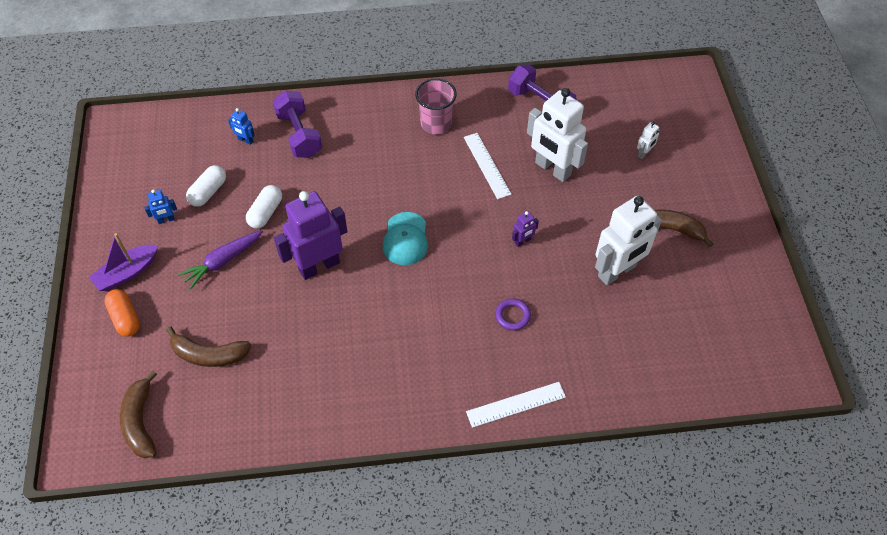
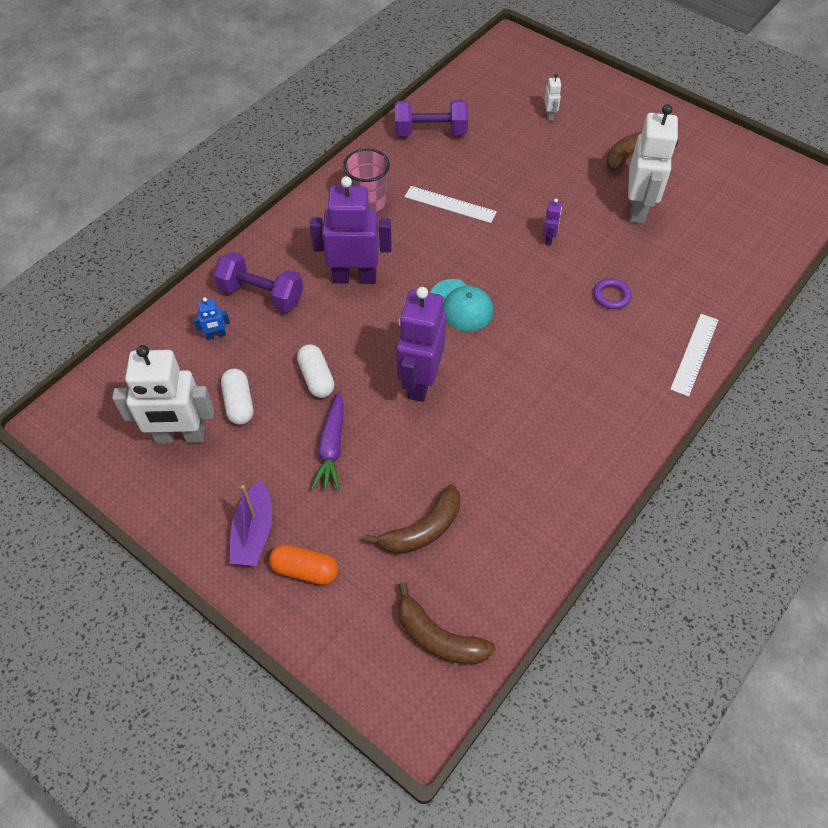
camera: 45 degrees left, 0 degrees up
(166, 220) = (230, 458): blue robot -> none
(365, 167) = (354, 277): none -> purple robot
(552, 169) = (501, 172): white robot -> white robot (180, 436)

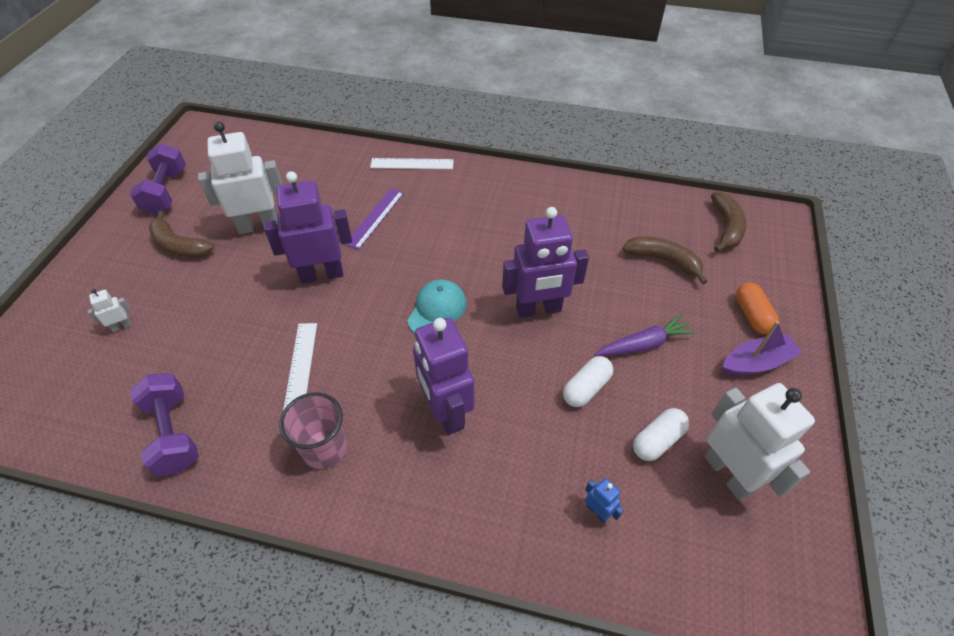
camera: 115 degrees left, 5 degrees down
(261, 294) = (517, 494): purple dumbbell -> purple dumbbell (166, 192)
(549, 238) = (321, 274): purple robot -> purple robot, size x2.38
(611, 296) = (375, 218): purple ring -> purple ruler

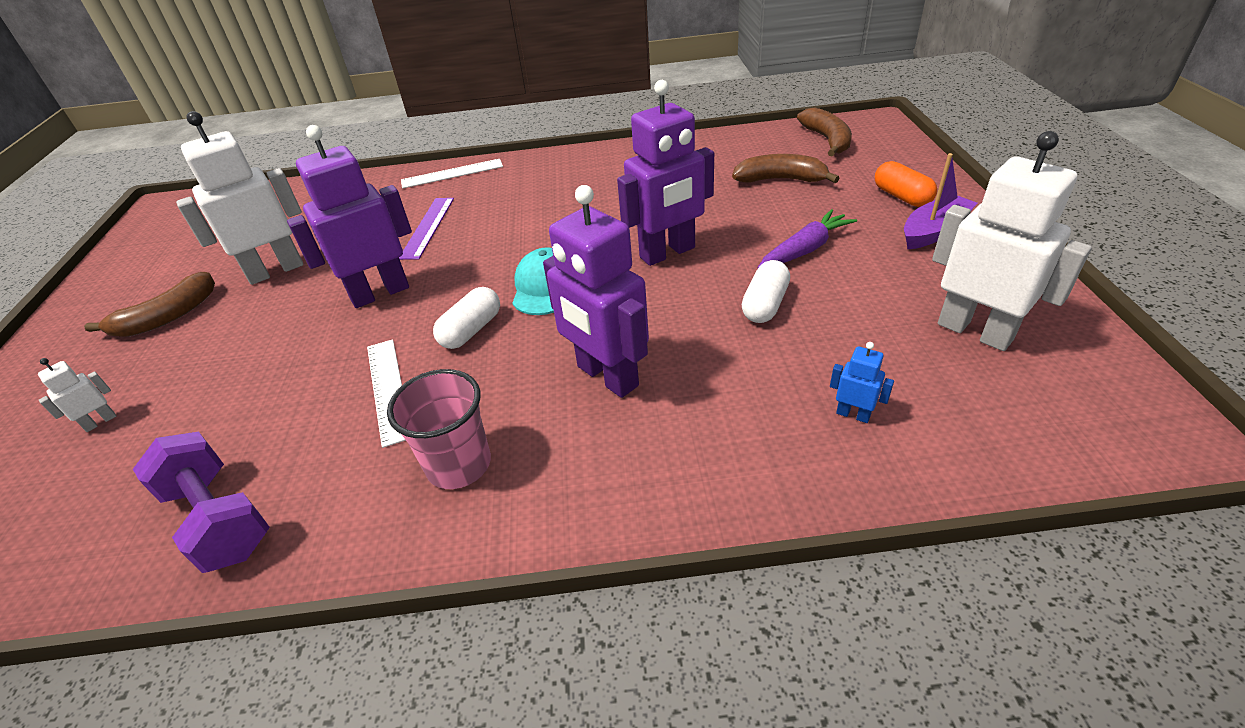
camera: 15 degrees left, 10 degrees down
(166, 192) = (133, 271): purple dumbbell -> none
(179, 246) = (168, 317): brown banana -> brown banana turned 60 degrees counterclockwise
(657, 440) = (876, 326): white capsule -> white capsule (471, 330)

